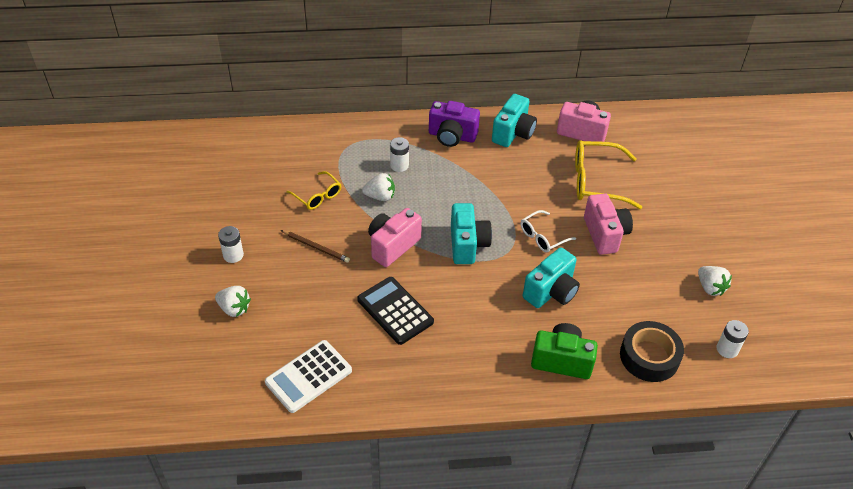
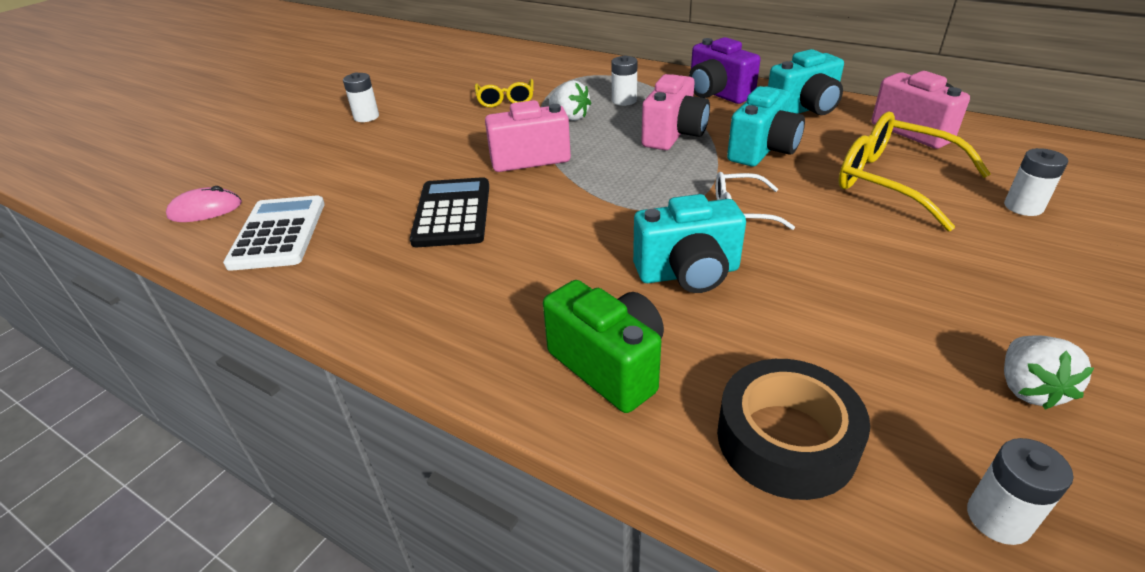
camera: 40 degrees right, 10 degrees down
(233, 385) = (205, 210): none -> pink mouse
(234, 308) = (305, 153): white strawberry -> none
(309, 376) = (278, 233): white calculator -> white calculator turned 90 degrees clockwise
(316, 247) = (448, 134): brown pencil -> none
(467, 245) = (622, 185): turquoise camera -> turquoise camera (763, 150)
(605, 234) = (853, 240): pink camera -> pink camera (674, 135)
(659, 176) = (1023, 207): none -> white battery

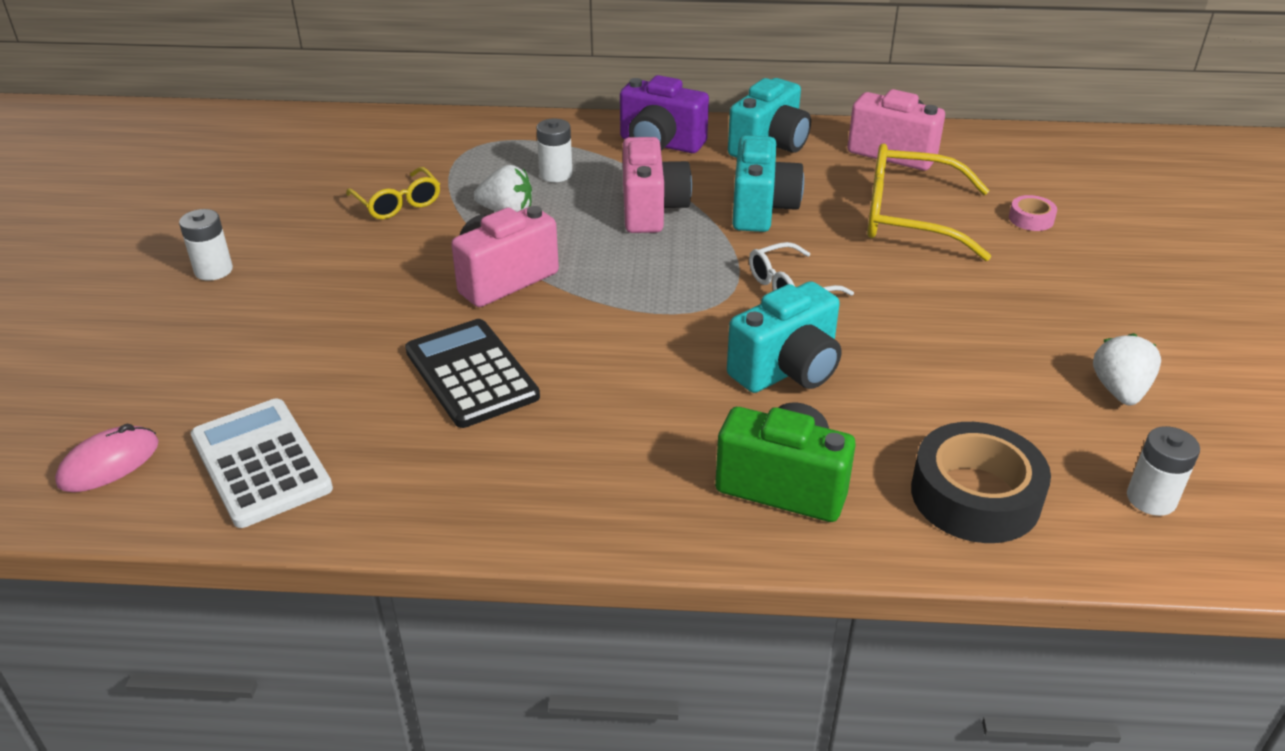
camera: 30 degrees left, 0 degrees up
(1023, 207) = (1031, 219): white battery -> pink tape
(1028, 388) = (1119, 390): white strawberry -> white strawberry turned 150 degrees counterclockwise

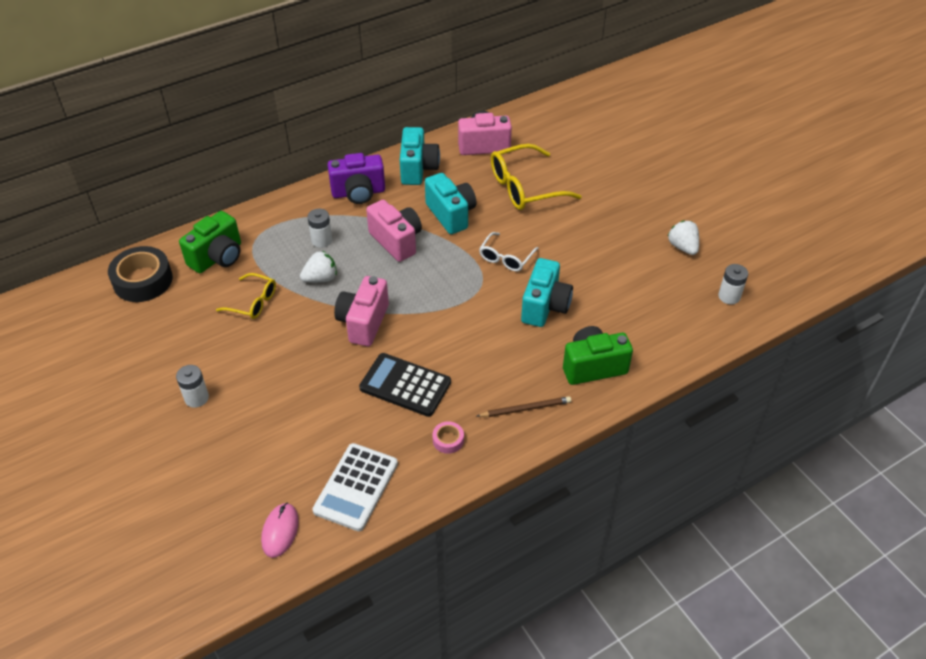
camera: 35 degrees left, 10 degrees up
(260, 463) = (356, 487): white calculator -> white calculator turned 90 degrees counterclockwise
(415, 146) = (218, 257): none -> green camera
(609, 488) = (525, 409): none -> brown pencil
(975, 496) = (667, 330): black tape -> black tape (143, 280)
(1031, 219) = (579, 162): pink tape -> pink tape (448, 440)

